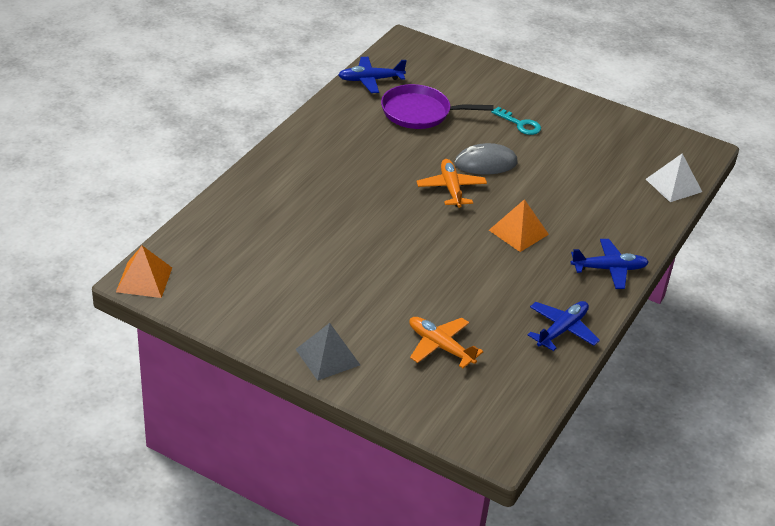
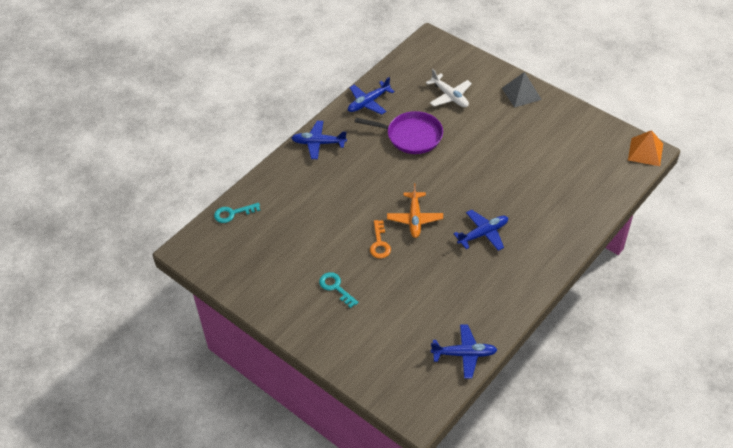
camera: 165 degrees left, 10 degrees up
(364, 177) = (483, 233): none -> blue plane
(419, 112) = (424, 307): purple pan -> purple pan (411, 136)
(440, 346) = (450, 96): orange plane -> white plane
(485, 163) = (379, 243): grey mouse -> orange key
(518, 232) = (373, 176): orange pyramid -> none
(673, 185) = (232, 213): white pyramid -> turquoise key

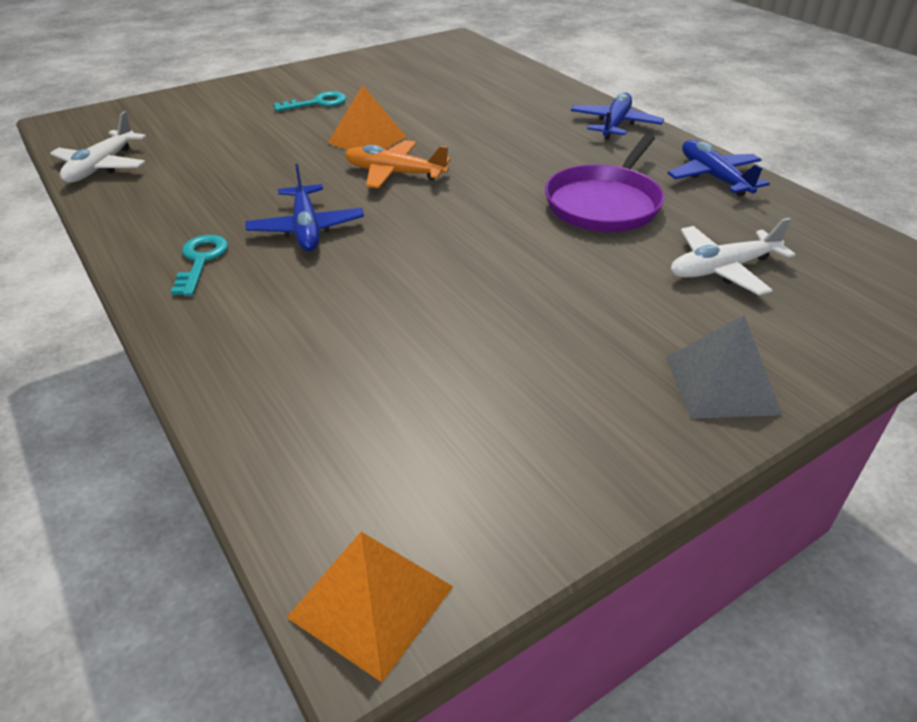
camera: 105 degrees right, 10 degrees down
(232, 213) = (498, 63): turquoise key -> turquoise key (201, 260)
(379, 243) = (367, 140): orange key -> orange pyramid
(464, 354) = (101, 167): blue plane -> white plane

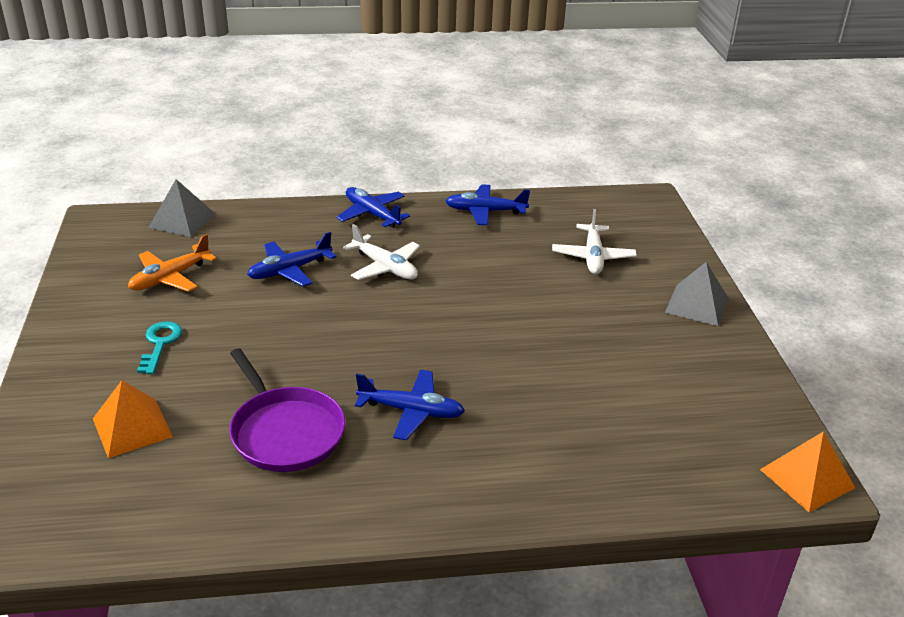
camera: 65 degrees left, 5 degrees down
(101, 167) = (163, 524): white plane -> white plane (385, 267)
(201, 260) = (419, 482): turquoise key -> none
(367, 140) = (277, 337): orange pyramid -> orange pyramid (132, 427)
(394, 173) = (356, 341): orange plane -> orange plane (170, 278)
(471, 117) = (289, 270): none -> blue plane
(492, 61) = (182, 220): none -> grey pyramid
(605, 203) = (485, 265): purple pan -> purple pan (285, 432)

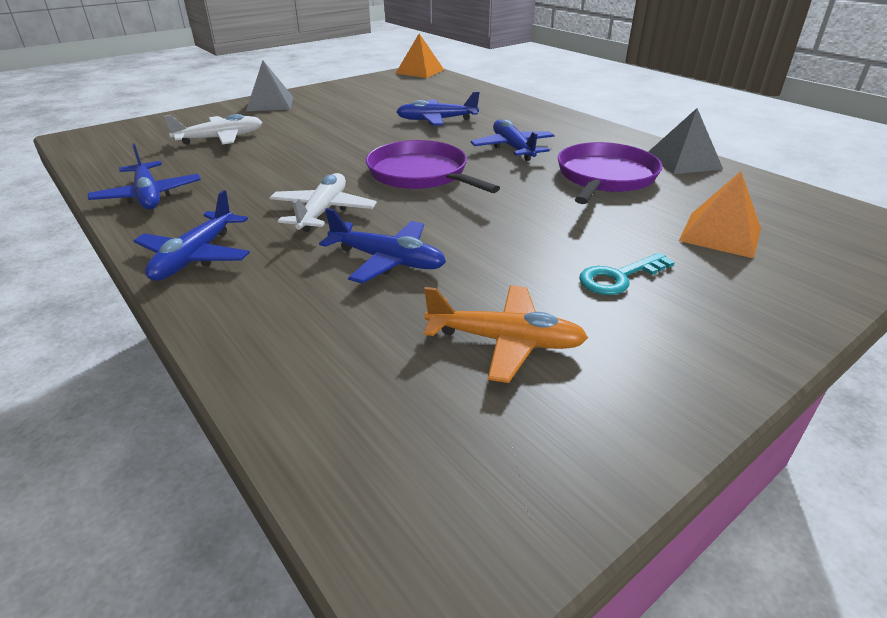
camera: 120 degrees left, 0 degrees up
(182, 220) = (337, 429): grey pyramid -> grey pyramid (683, 161)
(405, 330) = (421, 174): none -> purple pan
(546, 397) = (436, 120): none -> blue plane

